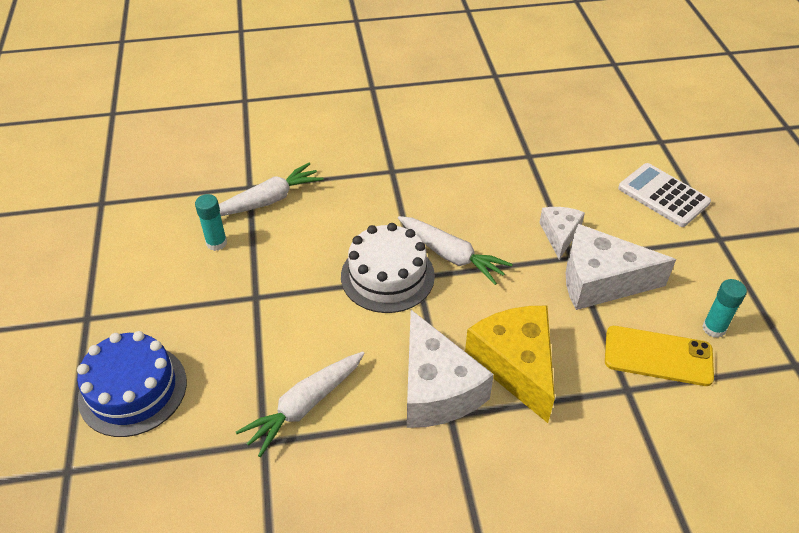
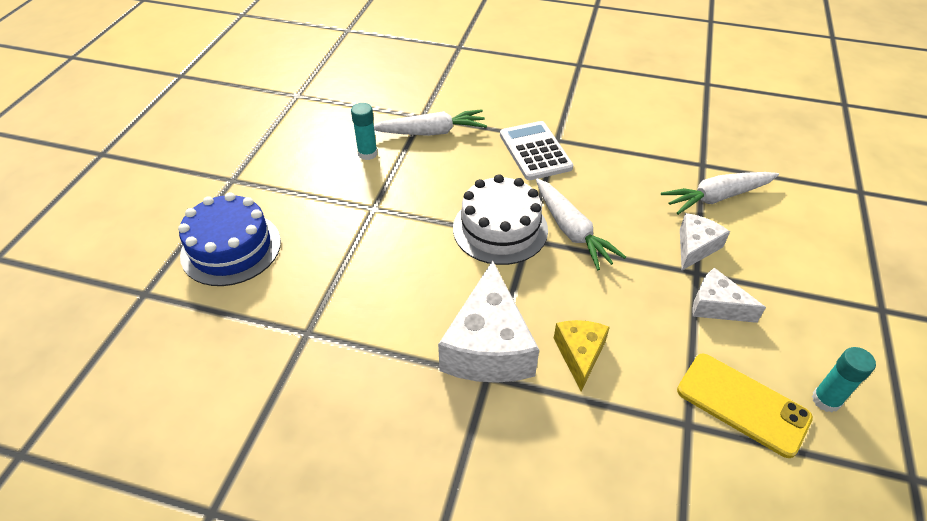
camera: 25 degrees right, 0 degrees up
(304, 406) = (360, 315): white carrot -> white carrot (717, 197)
(516, 365) = (579, 354): yellow cheese -> yellow cheese, size x0.56
(600, 281) = (716, 306): white cheese -> white cheese, size x0.56
(663, 195) = (835, 245): white calculator -> white calculator (535, 151)

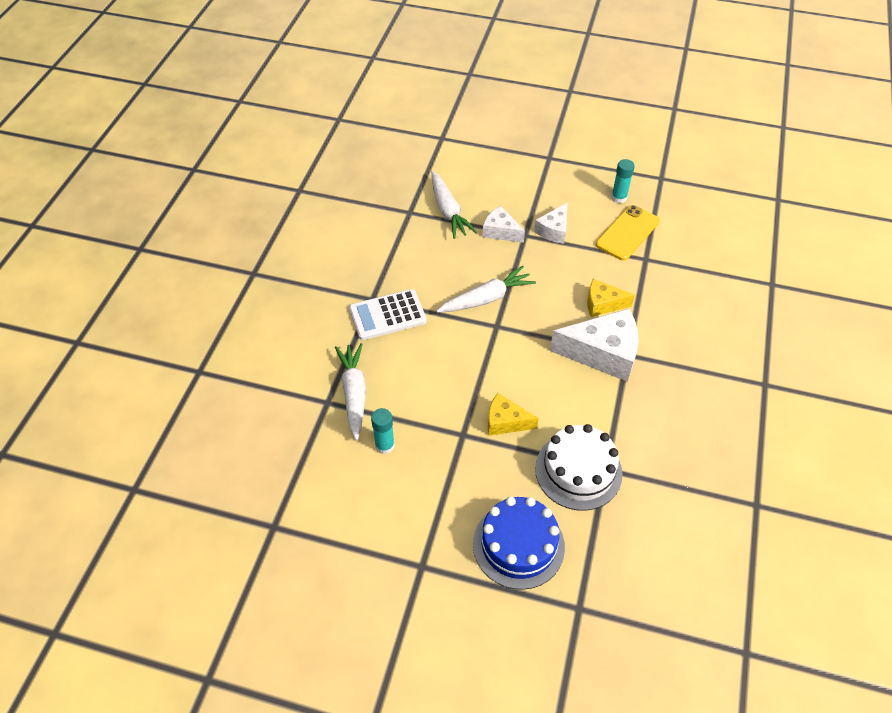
camera: 90 degrees left, 5 degrees up
(386, 243) = (505, 422): none -> yellow cheese
(500, 229) = (486, 343): white cake -> white cake (578, 471)

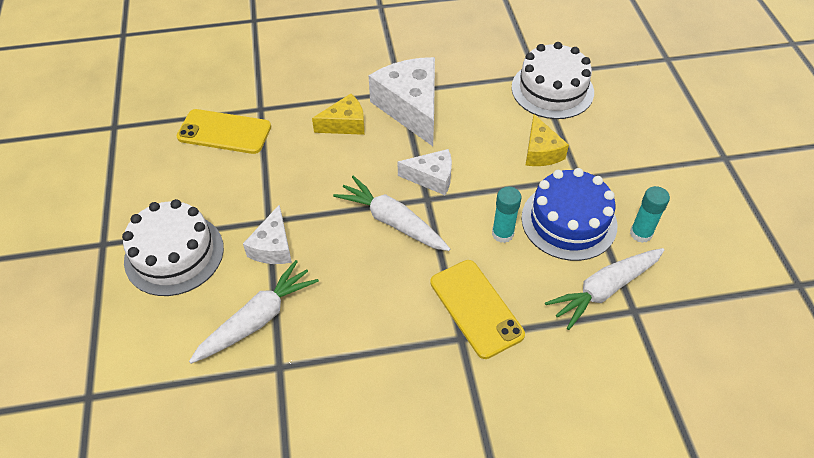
camera: 115 degrees left, 0 degrees up
(387, 315) = (476, 308): white calculator -> yellow phone
(518, 545) = (650, 105): blue cake -> blue cake (569, 221)
(522, 186) = (174, 254): none -> white cake
(554, 230) = (248, 196): white cheese -> white cheese (431, 178)
(603, 304) = (345, 124): yellow cheese -> yellow cheese turned 90 degrees counterclockwise
(619, 198) = (164, 154): turquoise glue stick -> turquoise glue stick (502, 234)

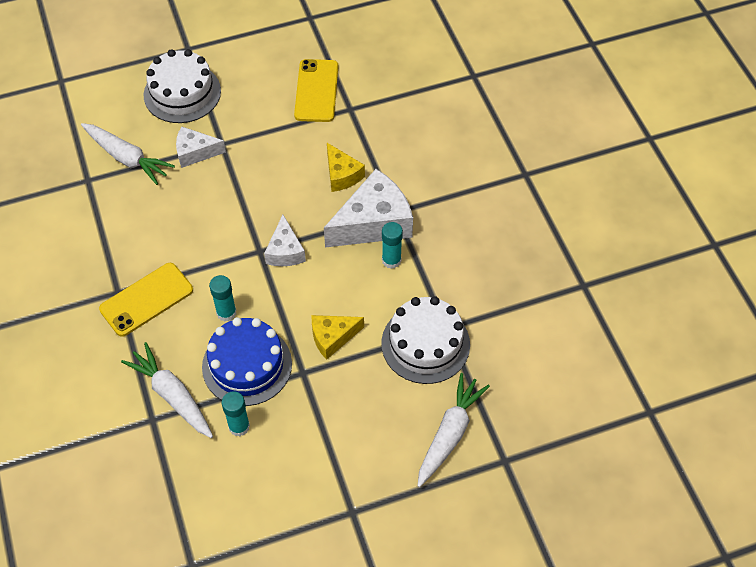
camera: 80 degrees right, 5 degrees up
(392, 221) = (231, 228): white carrot -> white carrot (449, 433)
(457, 101) = (391, 260): none -> turquoise glue stick

